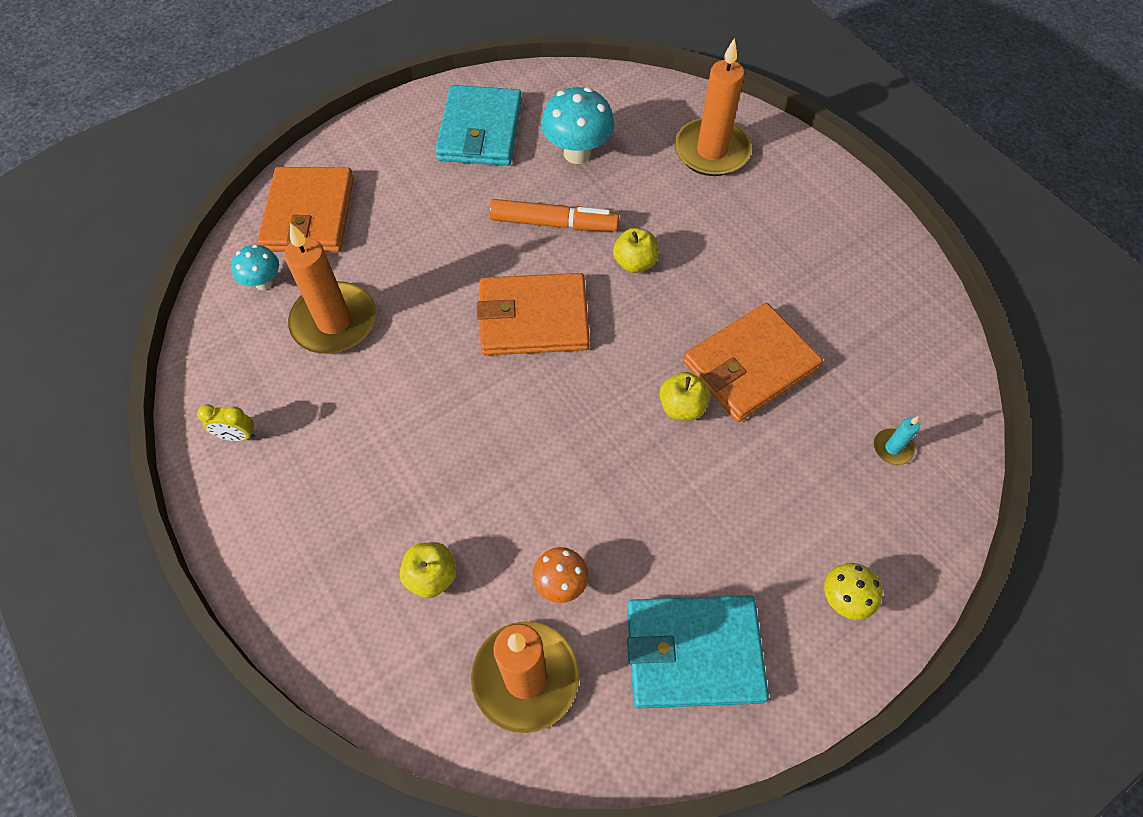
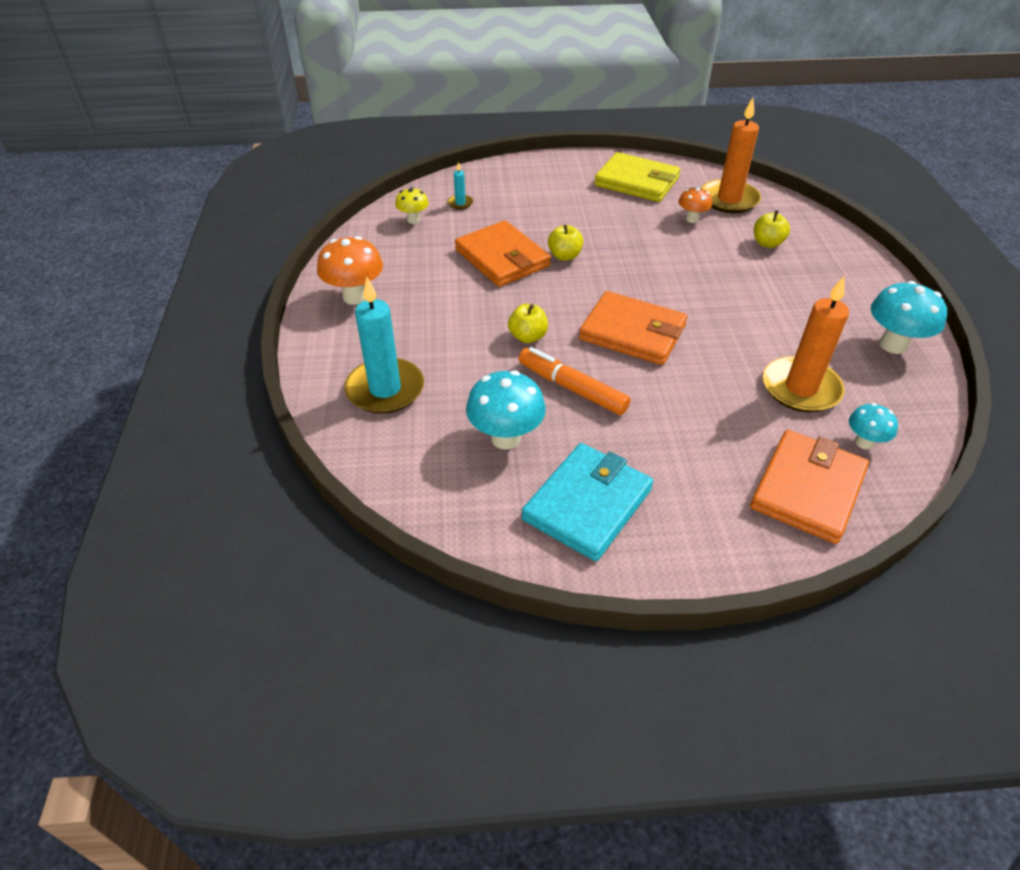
camera: 150 degrees left, 15 degrees down
(237, 436) = (893, 345): yellow clock -> turquoise mushroom
(693, 653) = (637, 181): turquoise wallet -> yellow wallet
(711, 151) = (385, 389): orange candle -> turquoise candle
(750, 365) = (502, 258): orange wallet -> orange wallet turned 60 degrees clockwise
(843, 599) = (547, 173): yellow mushroom -> yellow mushroom (413, 220)
(844, 232) = (355, 297): none -> orange mushroom

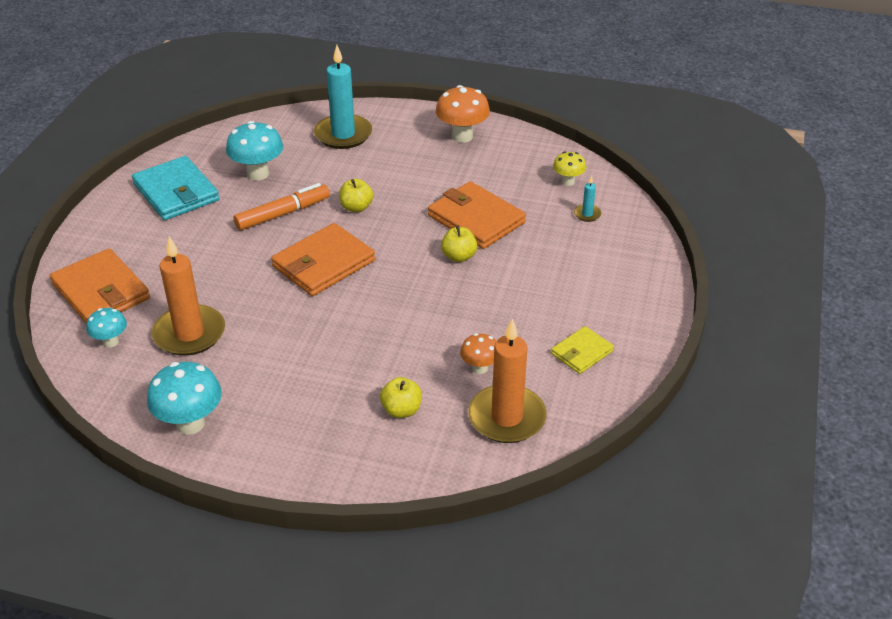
camera: 110 degrees right, 5 degrees down
(502, 258) = (476, 219): orange wallet -> orange wallet turned 60 degrees clockwise
(637, 181) = (581, 352): yellow wallet -> yellow wallet, size x0.56

